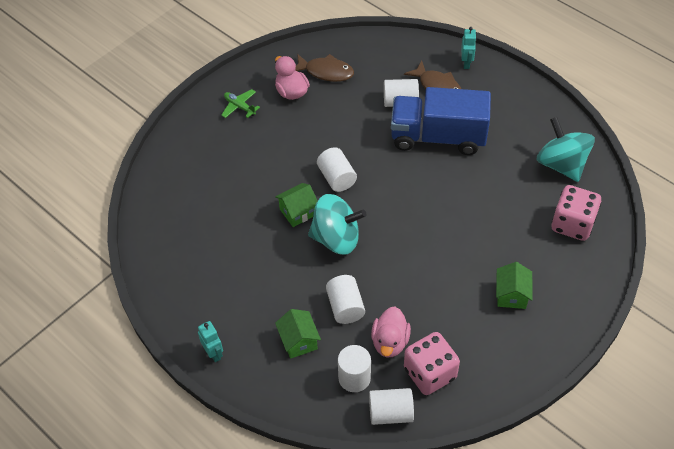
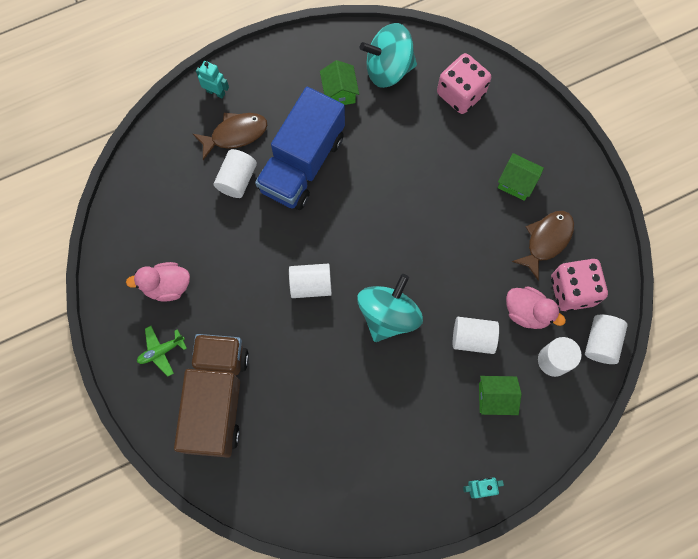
camera: 70 degrees left, 20 degrees up
(217, 152) = (217, 399): none -> brown truck
(298, 212) = (338, 341): green house -> green house (339, 92)
(326, 72) = (155, 238): brown fish -> brown fish (546, 240)

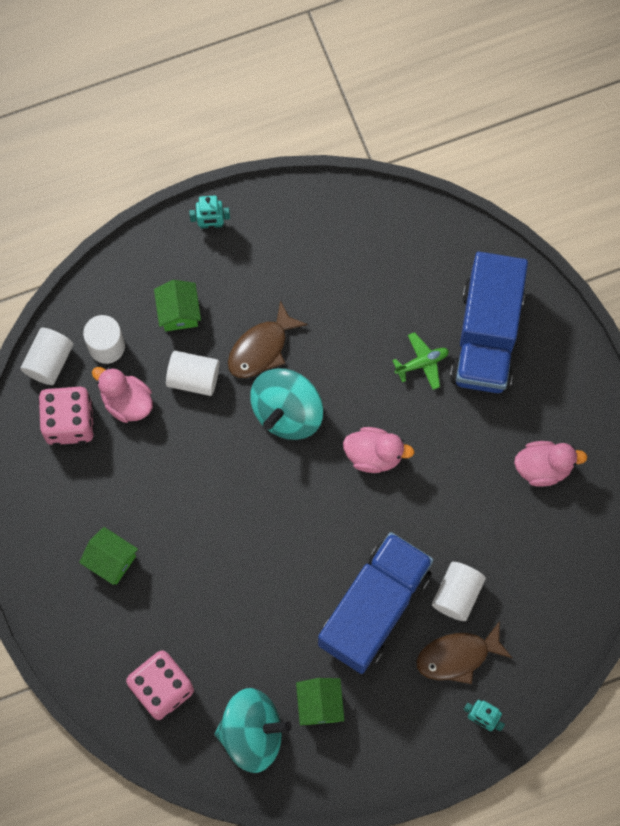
camera: 175 degrees left, 0 degrees up
(161, 351) = (549, 393): green plane -> green plane (422, 363)
(217, 399) = (486, 336): brown truck -> blue truck
(311, 285) = (374, 455): white cylinder -> pink duck
(495, 398) = (179, 312): green house -> green house turned 75 degrees clockwise
(546, 240) = (88, 484): brown fish -> brown fish (261, 348)

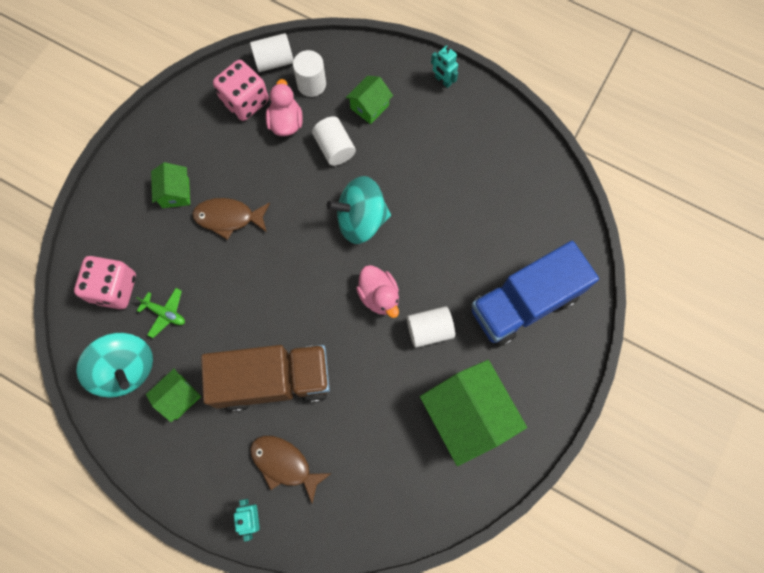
camera: 50 degrees right, 0 degrees up
(261, 348) = (389, 171): brown fish -> brown fish (228, 217)
(374, 608) = (274, 380): blue truck -> brown truck
(422, 363) = (468, 276): green plane -> green plane (165, 313)
(457, 594) = (328, 428): white cylinder -> white cylinder (429, 330)
(543, 467) = (467, 415): pink duck -> green house

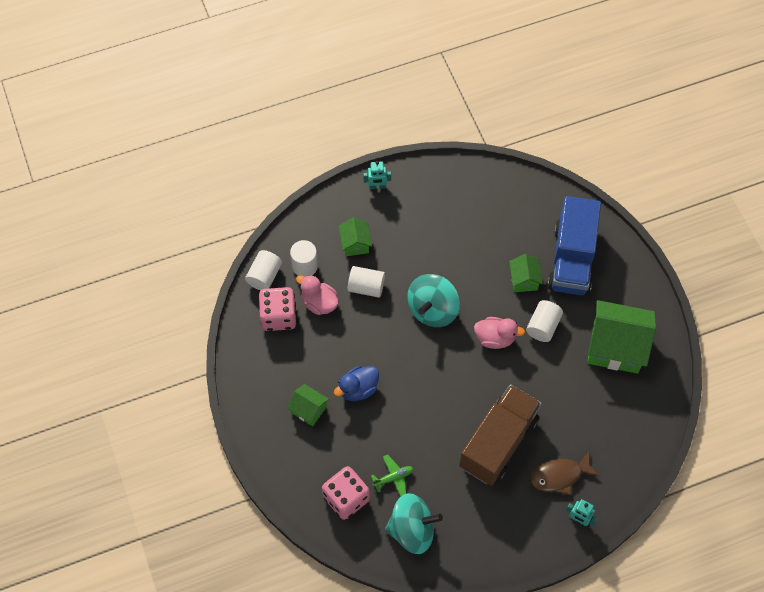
camera: 50 degrees left, 10 degrees down
(179, 397) = (461, 509): green house -> green house (524, 280)
(228, 217) = (358, 389): brown fish -> blue duck

